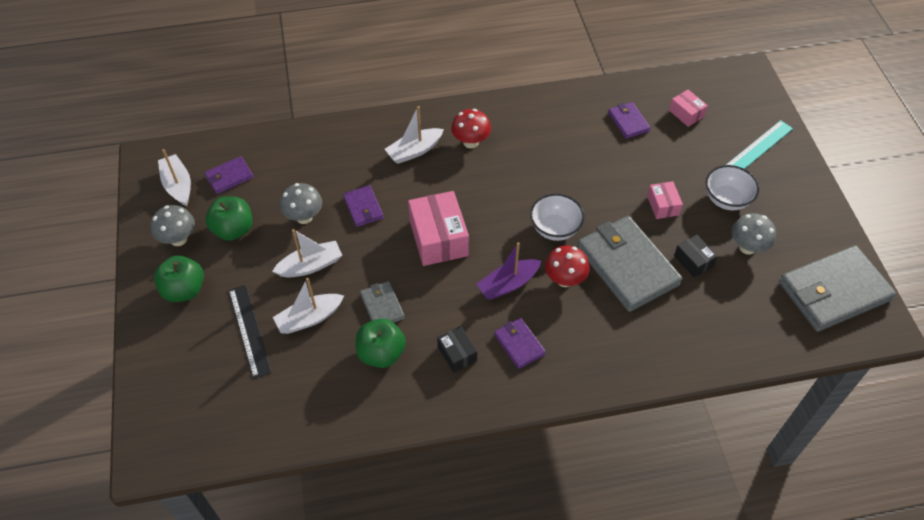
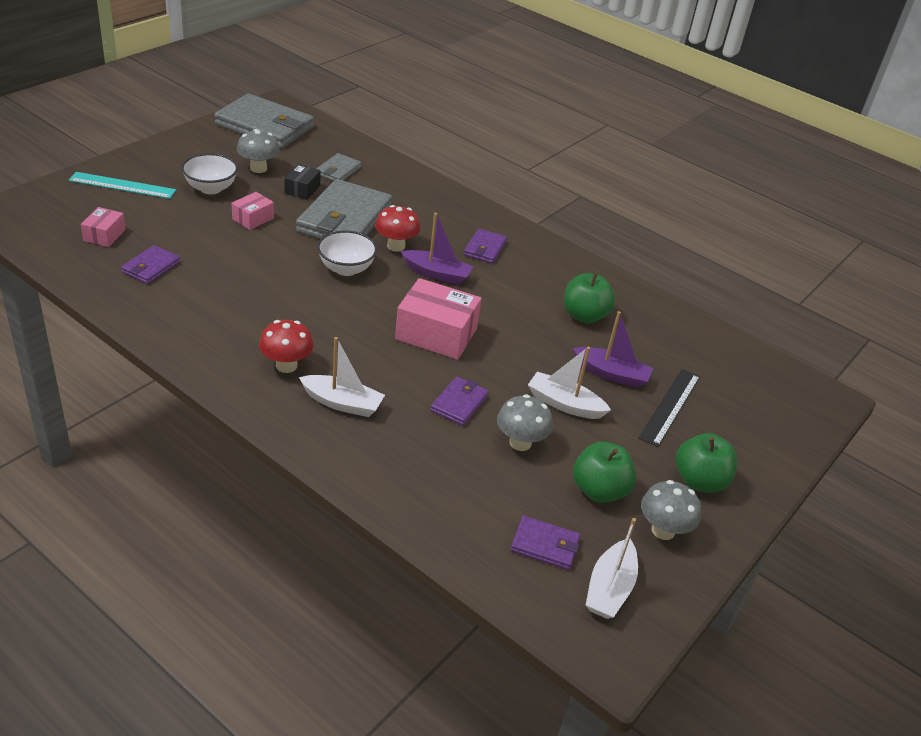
camera: 135 degrees left, 15 degrees down
(309, 318) = (611, 374): white boat -> purple boat
(382, 306) = (545, 336): grey wallet -> grey wallet (338, 171)
(438, 238) = (436, 334): pink box -> pink box turned 75 degrees clockwise
(457, 353) = (532, 276): black box -> none

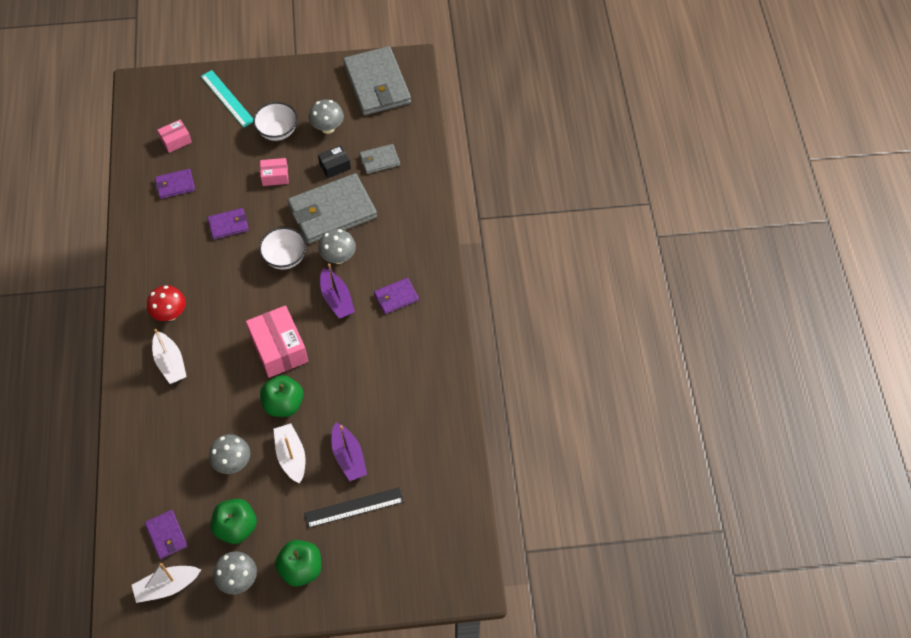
camera: 50 degrees right, 20 degrees up
(396, 246) = (338, 257): red mushroom -> grey mushroom
(459, 403) = (232, 410): purple wallet -> purple wallet (228, 225)
(584, 315) = (391, 400): green apple -> green apple (283, 404)

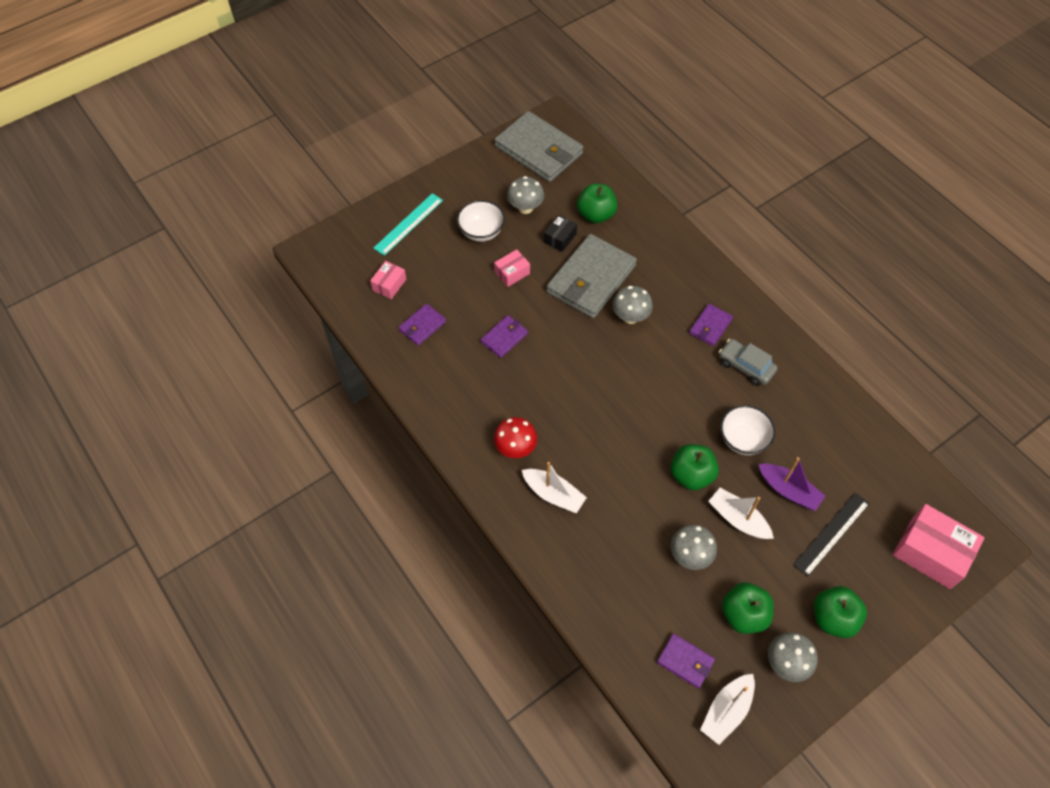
camera: 30 degrees left, 0 degrees up
(227, 98) = (408, 224): turquoise ruler -> turquoise ruler turned 75 degrees counterclockwise
(279, 349) = (645, 426): pink box -> pink box (930, 552)
(285, 258) = (582, 341): white bowl -> white bowl (743, 440)
(337, 299) = (660, 355): purple boat -> none
(379, 160) = (596, 214): grey wallet -> green apple
(397, 343) = (745, 366): none -> grey car

